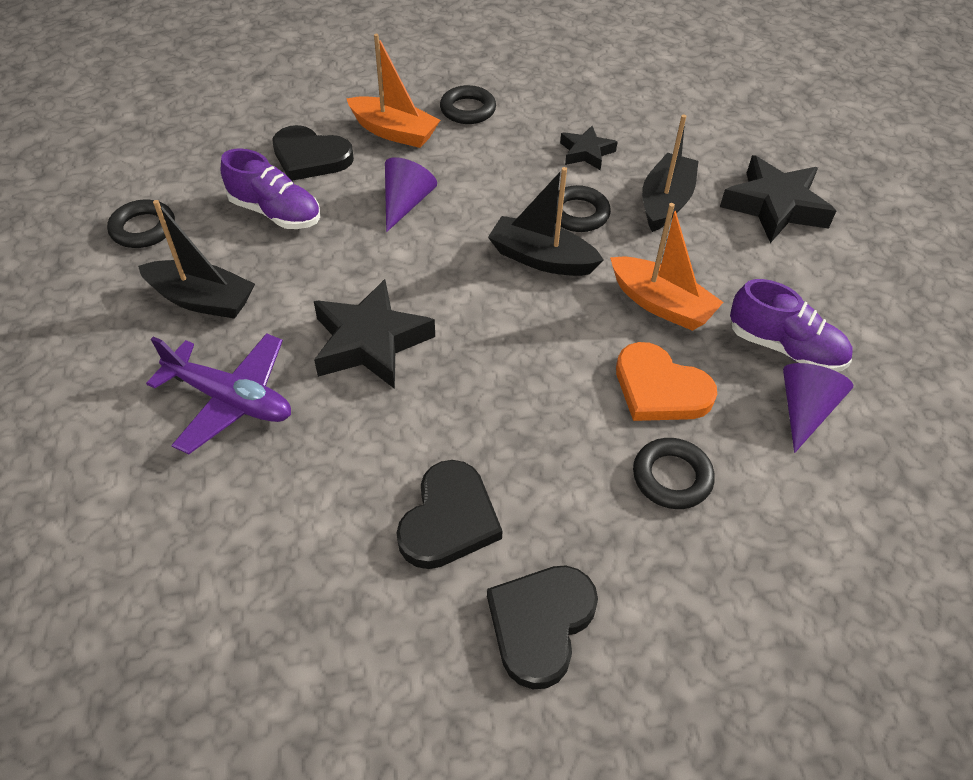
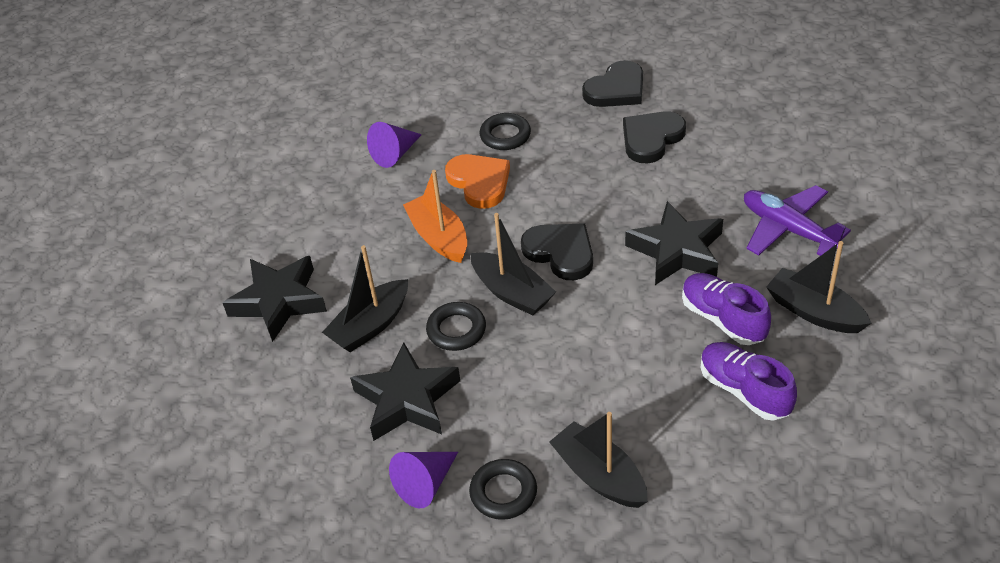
camera: 155 degrees left, 5 degrees down
(143, 229) = (878, 398): black ring -> none
(310, 157) = (700, 458): black heart -> black heart (560, 252)
(394, 132) = (599, 475): orange boat -> black boat
(406, 203) = (613, 375): purple cone -> purple cone (425, 484)
(586, 152) = (407, 400): black star -> black star, size x1.77
(784, 348) = (374, 191): purple shoe -> purple shoe (723, 319)

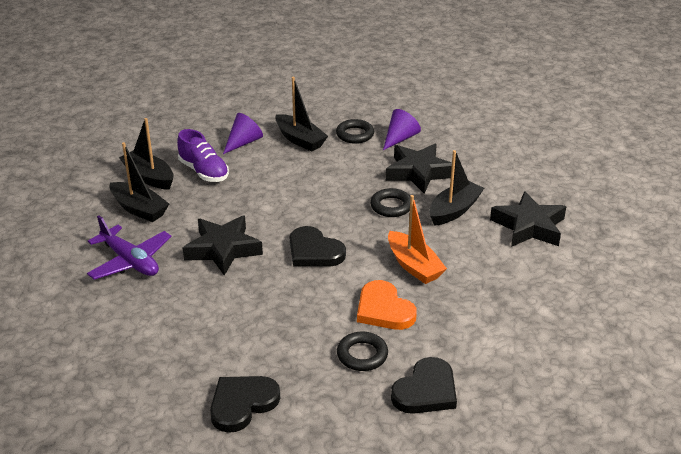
camera: 175 degrees right, 10 degrees down
(395, 154) = (470, 340): purple cone -> purple cone (243, 142)
(512, 293) = (352, 226): black boat -> black boat (149, 177)
(651, 138) = (219, 344): black heart -> black heart (426, 391)
(723, 319) = (203, 207): purple shoe -> none

